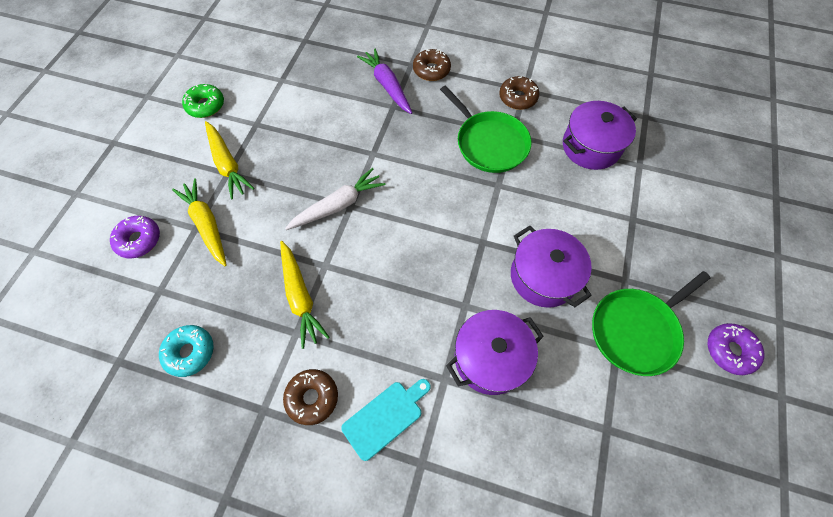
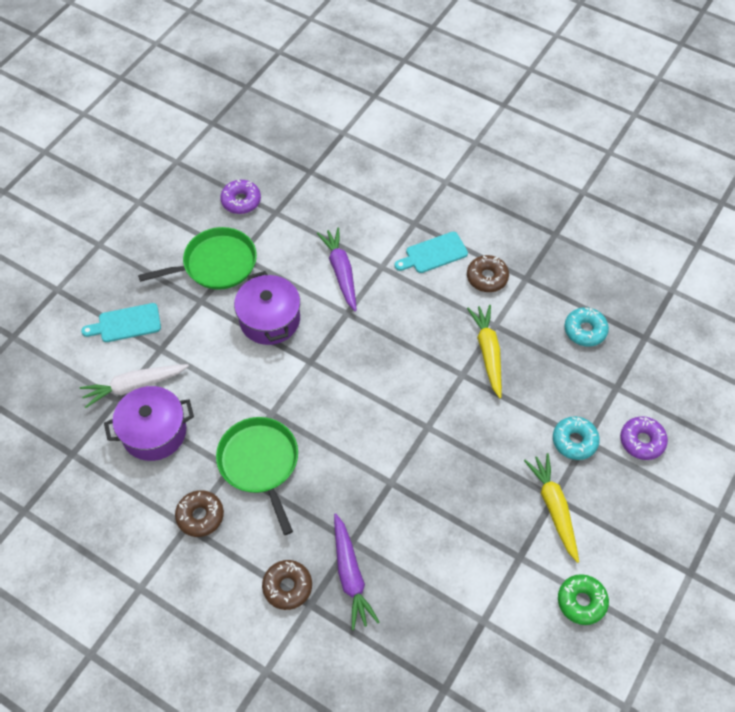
camera: 165 degrees left, 5 degrees down
(207, 225) = (574, 441): yellow carrot -> turquoise donut
(338, 205) = (440, 430): white carrot -> white carrot (134, 386)
(490, 358) = (341, 272): purple pot -> purple carrot
(682, 236) = (126, 324): none -> turquoise cutting board
(729, 350) = (153, 235): purple donut -> purple donut (241, 201)

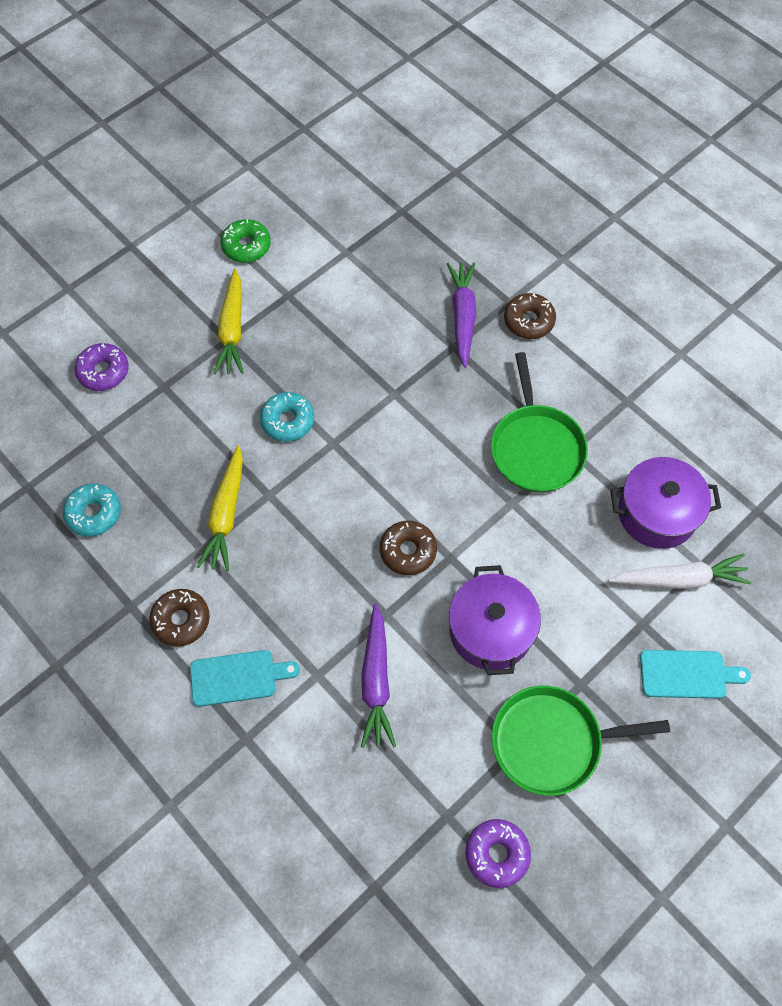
camera: 165 degrees left, 5 degrees up
(200, 516) = (611, 407): brown donut -> brown donut (408, 551)
(574, 441) = (176, 389): turquoise donut -> turquoise donut (287, 421)

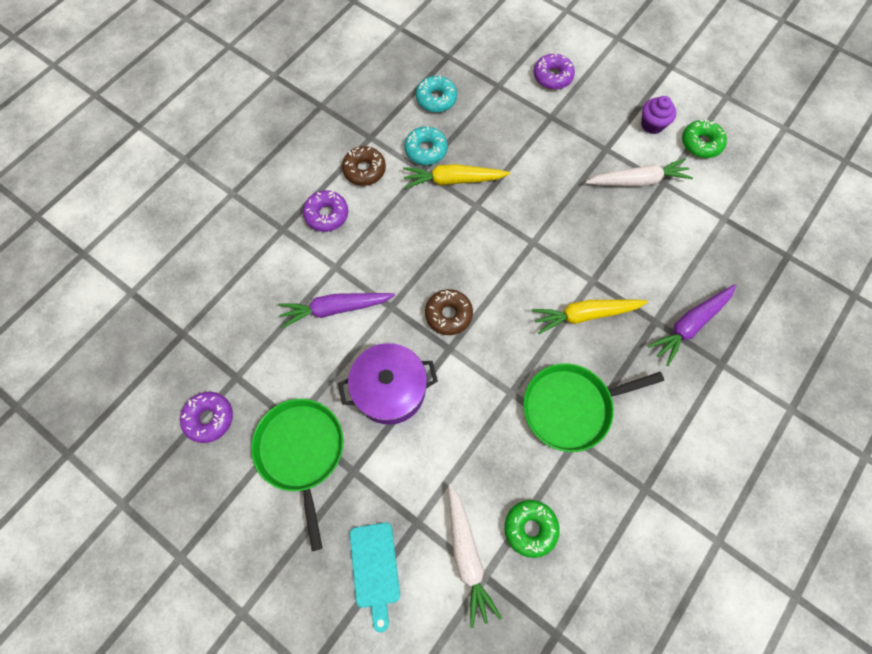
camera: 80 degrees right, 5 degrees up
(207, 285) = (652, 125): none -> purple cupcake
(232, 329) = (617, 150): yellow carrot -> yellow carrot (585, 315)
(238, 677) = (326, 215): turquoise cutting board -> purple donut
(278, 319) = (637, 181): none -> white carrot
(287, 421) = (544, 206): turquoise donut -> turquoise donut (426, 150)
(462, 317) = (690, 325): purple carrot -> purple carrot turned 150 degrees clockwise
(528, 321) = (706, 384): brown donut -> none
(657, 513) = (530, 528): purple pot -> green donut

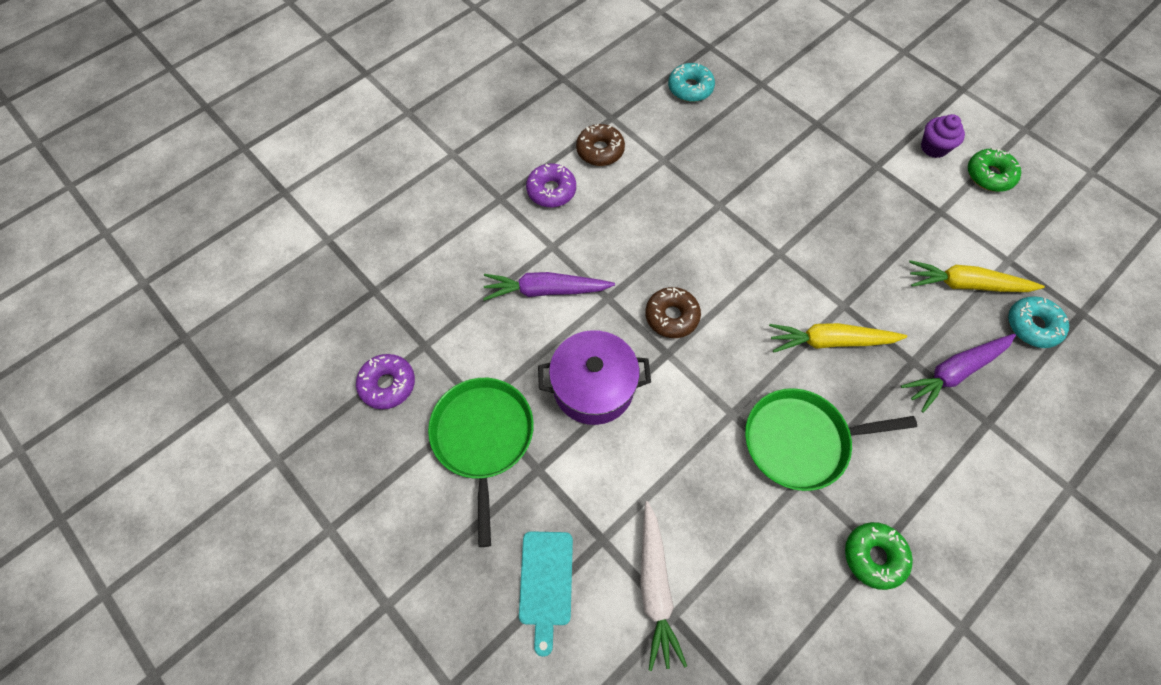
camera: 10 degrees right, 5 degrees down
(426, 150) = (671, 139): turquoise donut -> turquoise donut (1032, 326)
(453, 180) = (697, 175): yellow carrot -> yellow carrot (966, 284)
(530, 528) = (734, 570): green donut -> green donut (874, 556)
(552, 76) = (824, 82): purple donut -> none
(637, 181) = (909, 205): white carrot -> none

